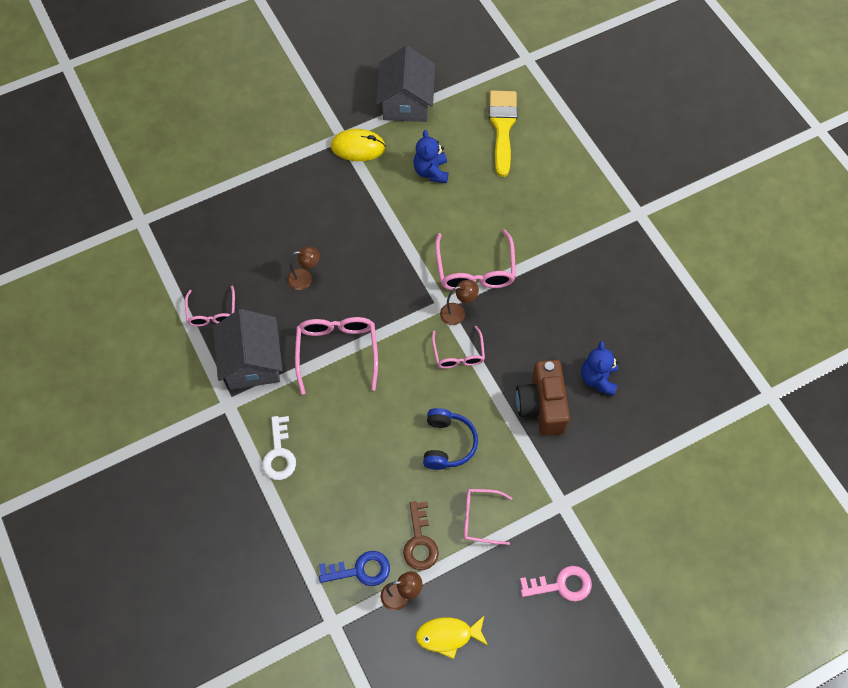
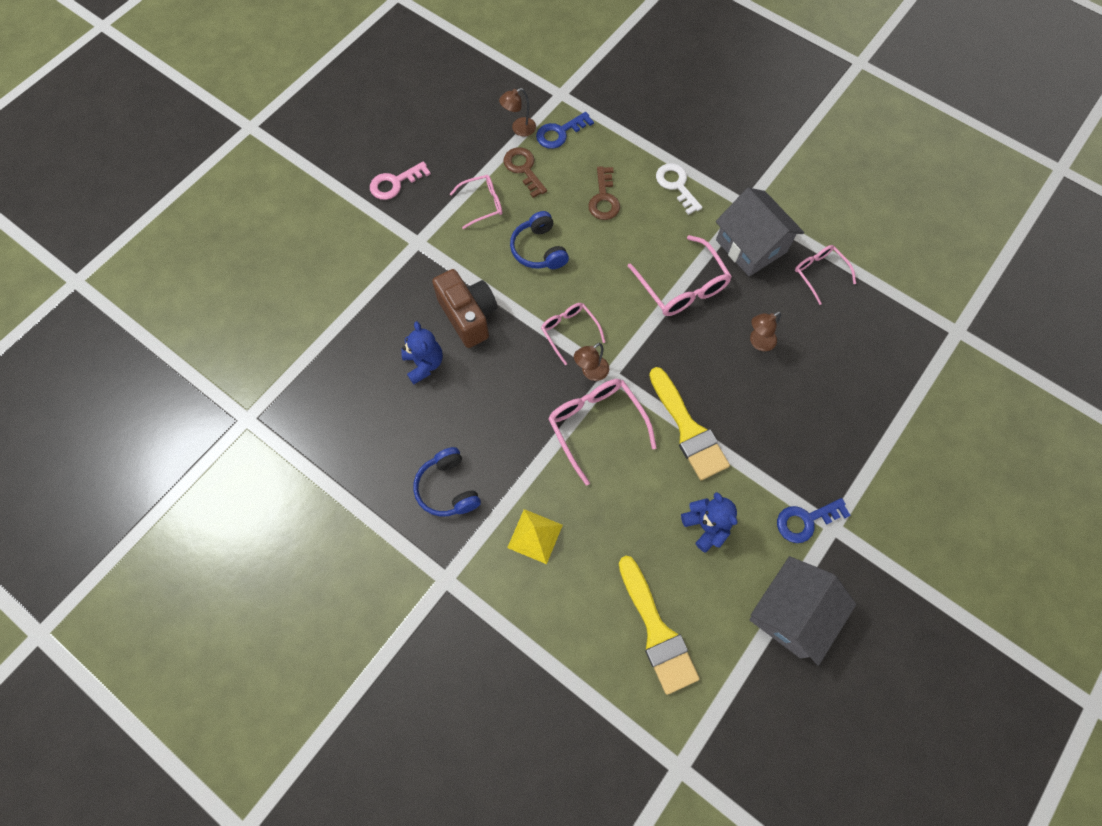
camera: 155 degrees right, 5 degrees up
(357, 470) = (604, 199): none -> brown key
(358, 147) = (805, 521): yellow mouse -> blue key
(404, 238) = (688, 429): none -> yellow brush
(406, 102) = (790, 613): grey house -> grey house turned 60 degrees clockwise
(448, 636) = (470, 118): yellow fish -> none
(560, 214) = (535, 536): none -> yellow pyramid
(614, 272) = (448, 488): none -> blue headphones

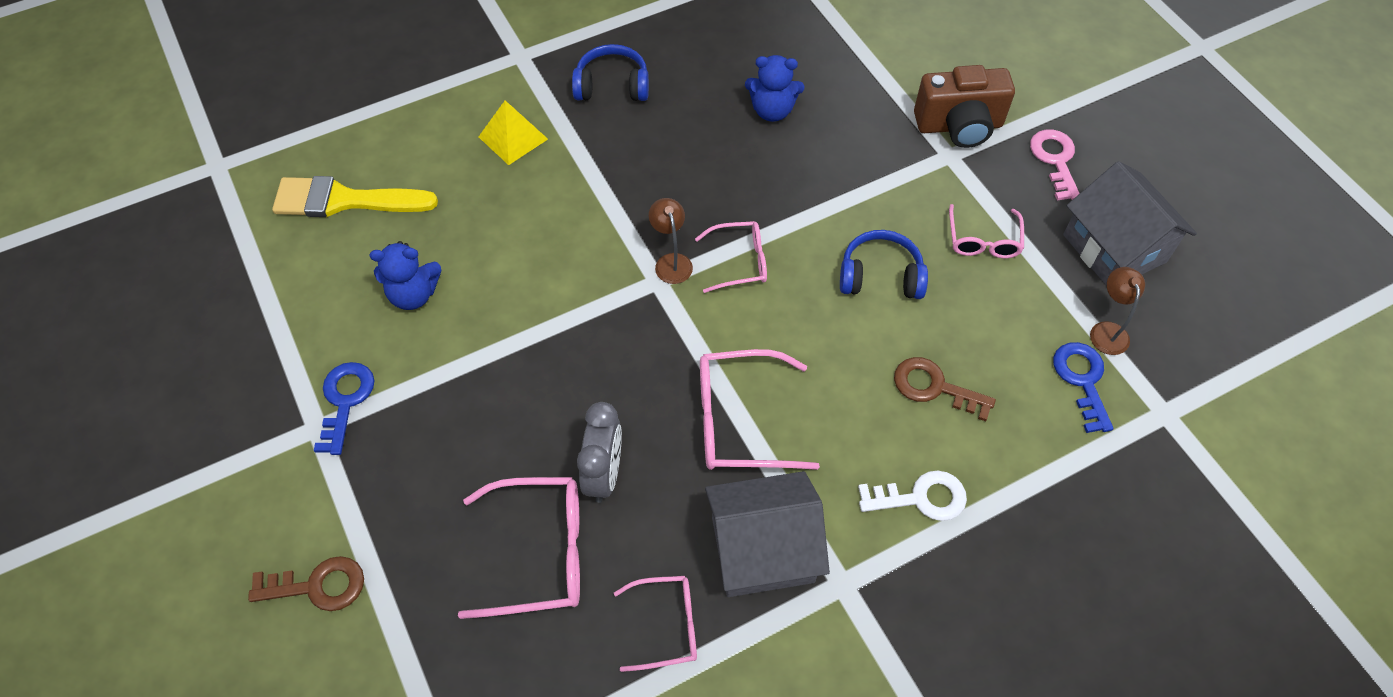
camera: 115 degrees right, 10 degrees down
(468, 316) = (815, 170): brown camera -> brown camera (959, 126)
(523, 169) = (1028, 309): brown key -> brown key (318, 586)
(596, 425) = (601, 239): pink glasses -> pink glasses (540, 553)
(688, 429) = (536, 331): yellow brush -> none
(758, 342) = (604, 474): brown lamp -> grey clock
(790, 613) = (265, 330): grey house -> grey house (1114, 248)

